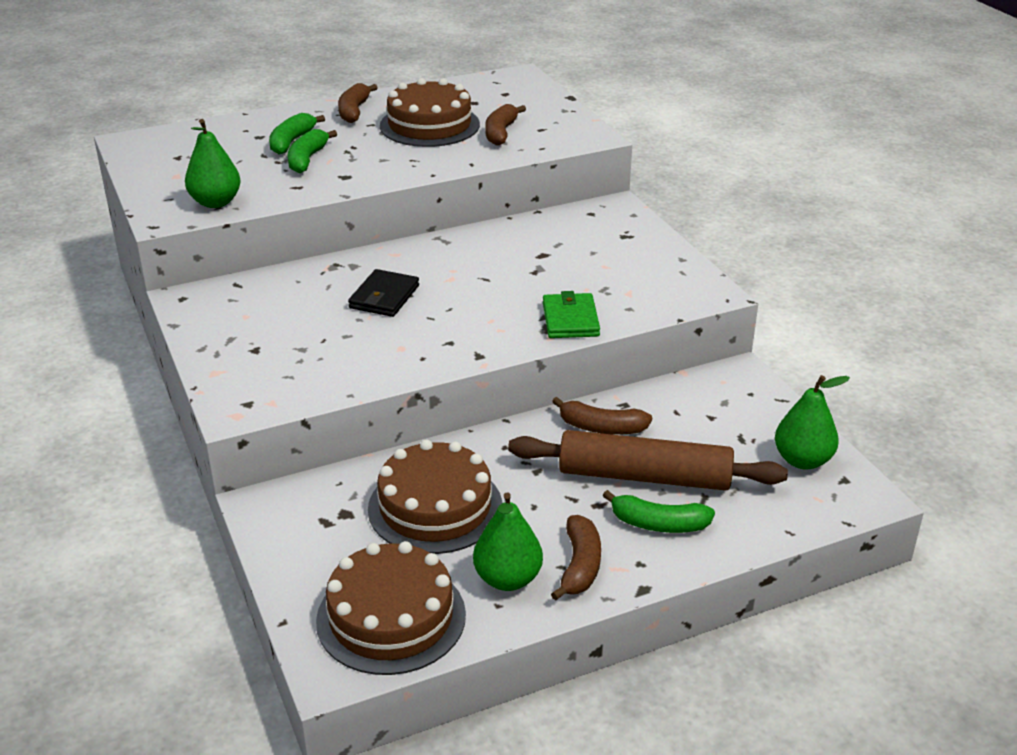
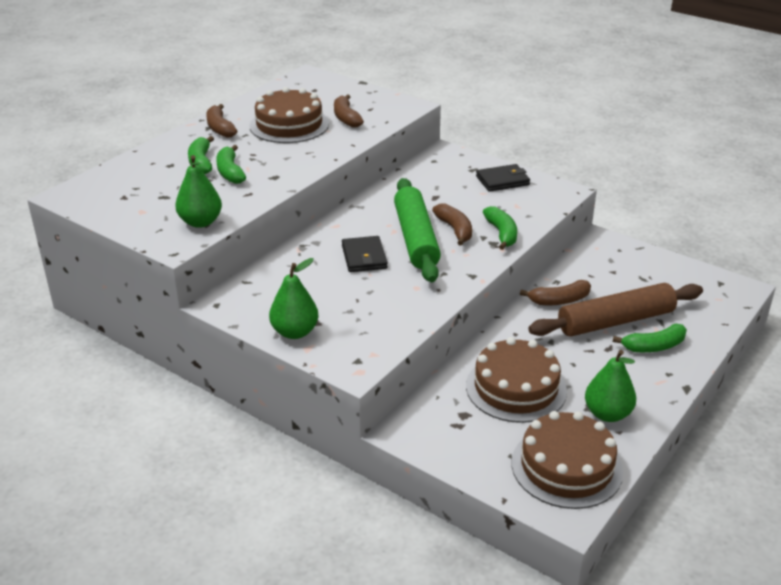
camera: 30 degrees left, 0 degrees up
(464, 294) = (416, 238): none -> green rolling pin
(570, 319) = (502, 234): green wallet -> green banana
(580, 566) = (638, 389): brown banana -> brown banana (455, 230)
(646, 259) = (502, 180): none -> black wallet
(802, 460) = (688, 279): green pear -> green pear (295, 332)

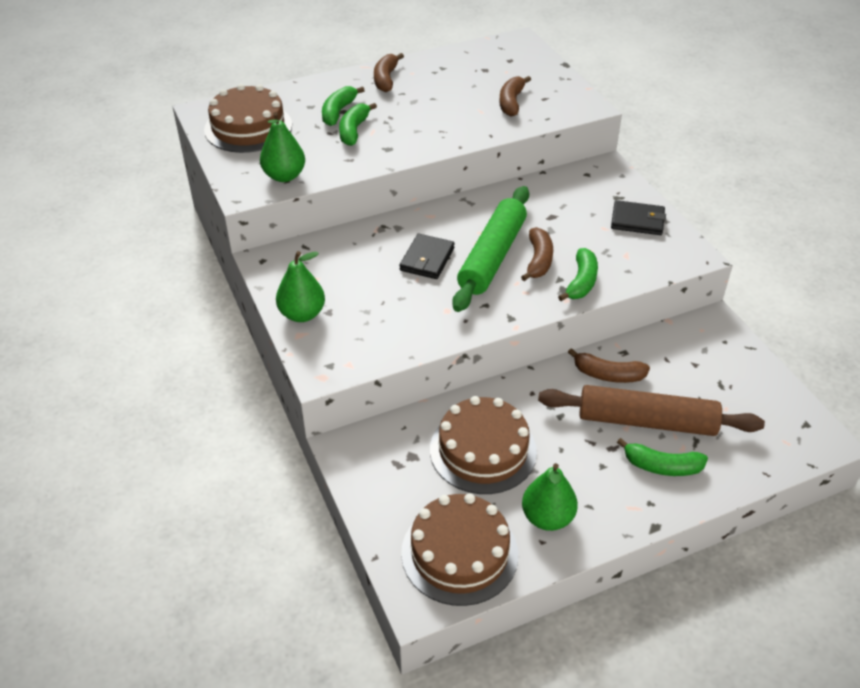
camera: 30 degrees right, 10 degrees up
(289, 125) = (451, 94): brown cake -> brown cake (248, 127)

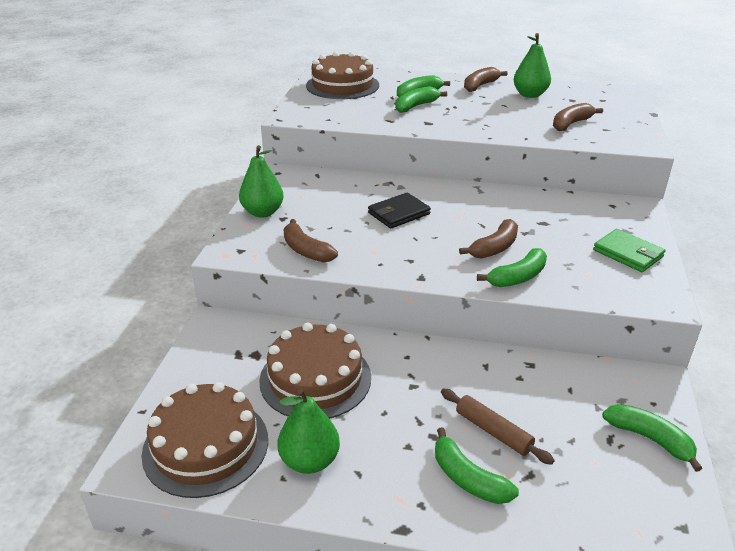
camera: 35 degrees right, 10 degrees down
(284, 176) = (330, 116): green pear -> green pear (530, 95)
(492, 257) = (455, 231): green rolling pin -> none
(607, 374) = (494, 375): brown banana -> brown banana (306, 250)
(637, 221) = (628, 253): black wallet -> green wallet
(646, 421) = (493, 431): brown rolling pin -> brown rolling pin, size x0.52
(743, 371) = (650, 439): none -> green banana

